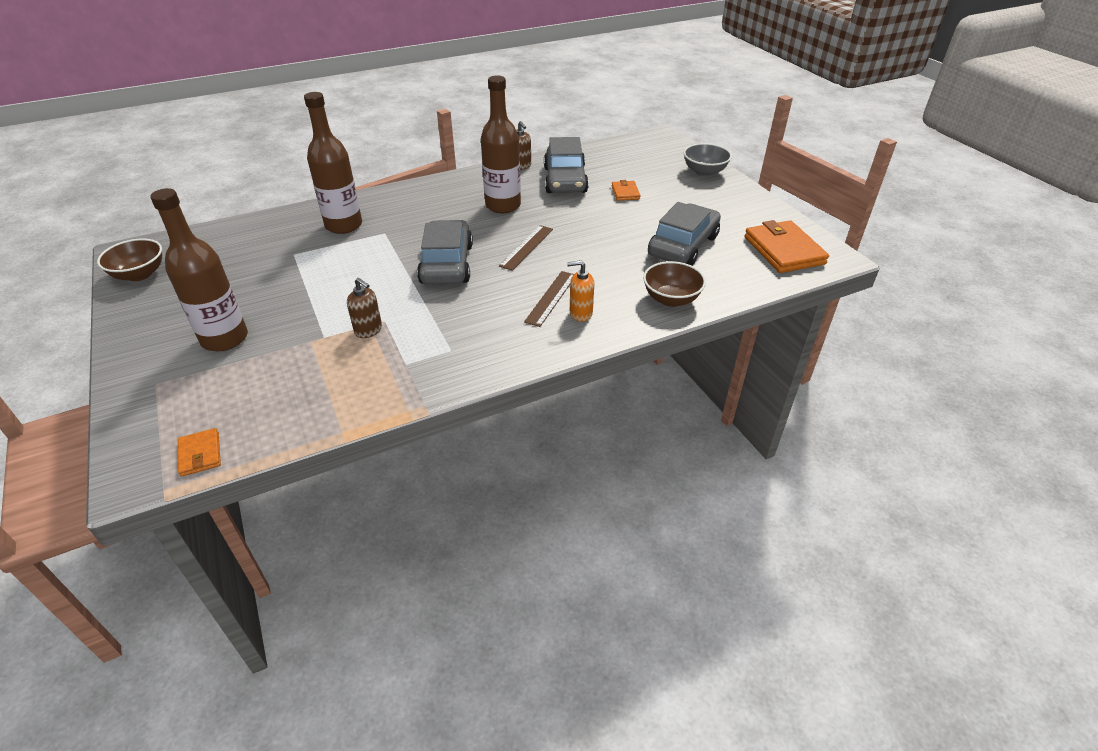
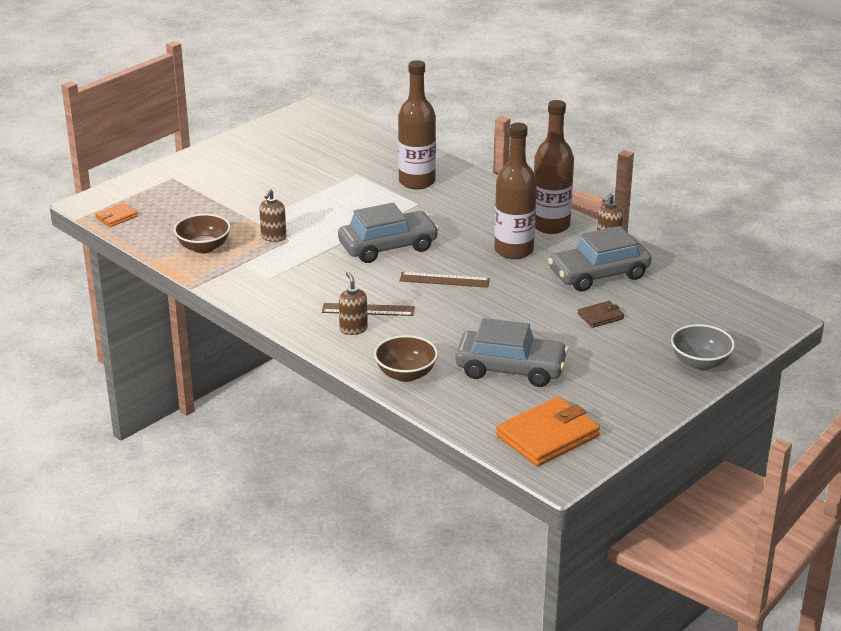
camera: 70 degrees right, 10 degrees down
(139, 274) = (289, 125): brown bowl -> brown bowl (203, 247)
(225, 338) = (232, 184): brown bottle -> brown bottle (550, 225)
(580, 313) = (353, 329): orange soap dispenser -> brown soap dispenser
(625, 193) = (600, 316): orange wallet -> brown wallet

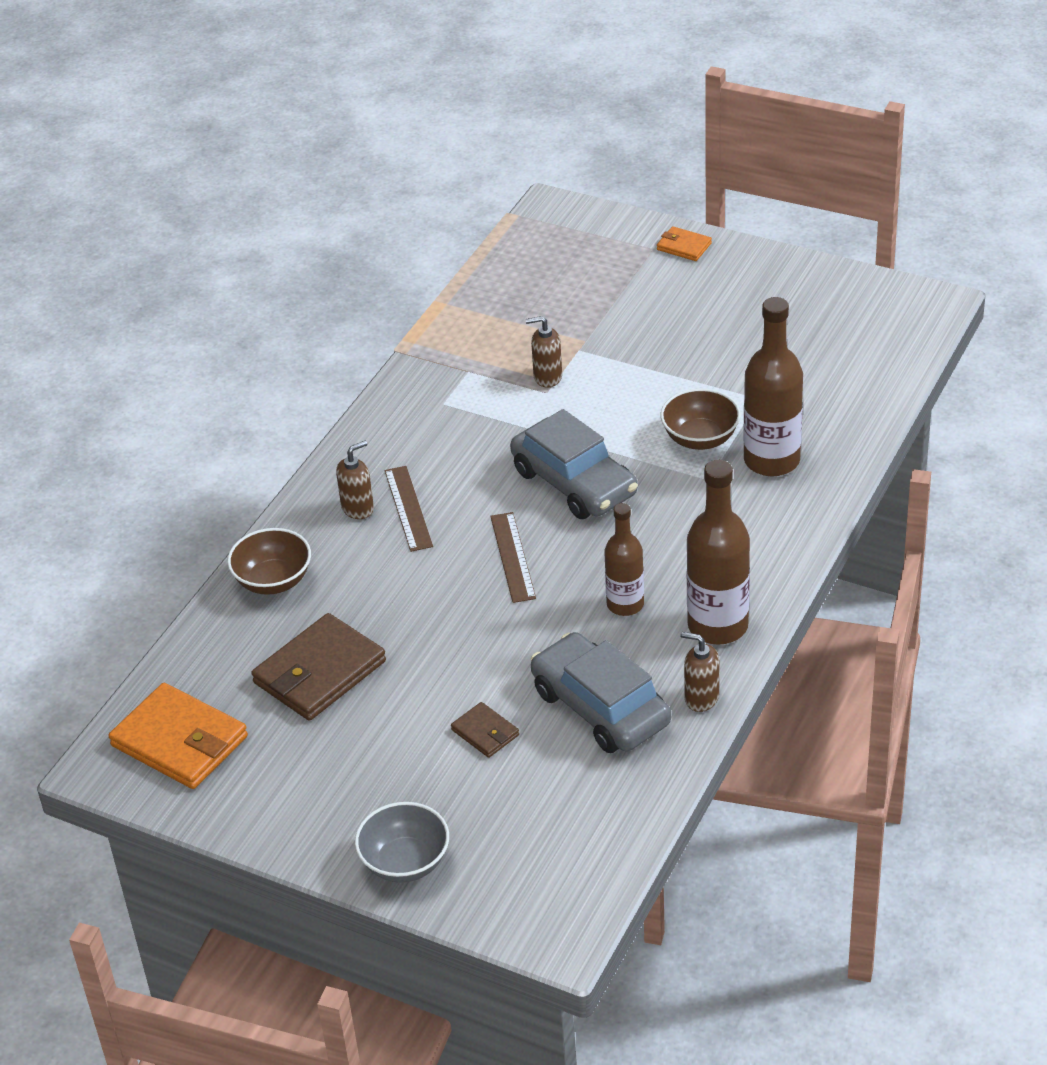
camera: 75 degrees right, 10 degrees up
(116, 217) = (530, 240): orange wallet -> orange wallet (684, 246)
(203, 247) = (493, 329): brown bowl -> brown bowl (700, 438)
(510, 369) = (319, 672): grey car -> brown wallet
(513, 250) = (625, 604): brown bottle -> brown bottle, size x0.63

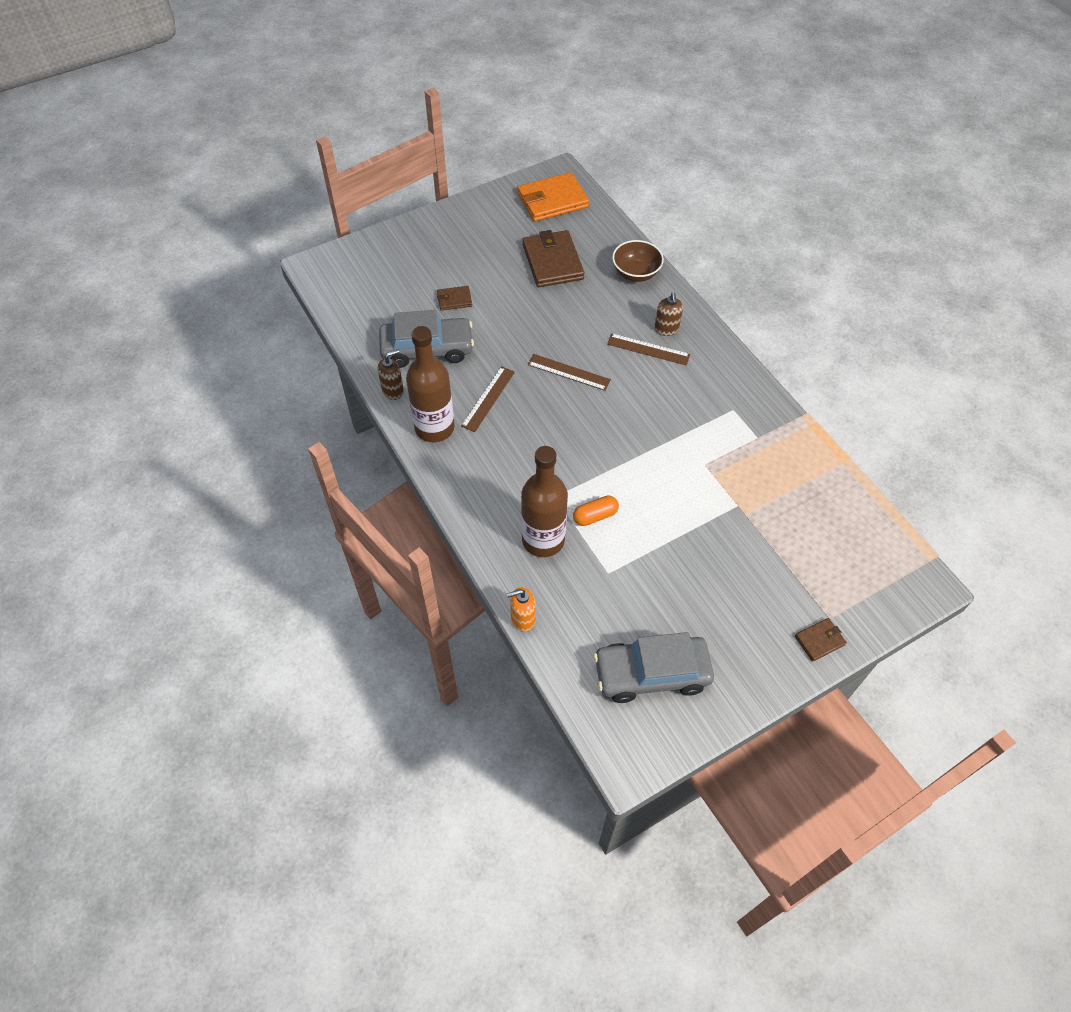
camera: 120 degrees right, 15 degrees up
(405, 862) = (406, 238): grey bowl -> none
(547, 377) = (720, 473): brown soap dispenser -> none
(574, 482) = (607, 432): grey car -> grey car (651, 674)
(625, 604) = (488, 398): brown bottle -> brown ruler
(684, 246) = (819, 641): orange wallet -> brown wallet
(700, 438) = (595, 516): brown bowl -> orange capsule
(877, 429) = (522, 618): none -> orange soap dispenser

